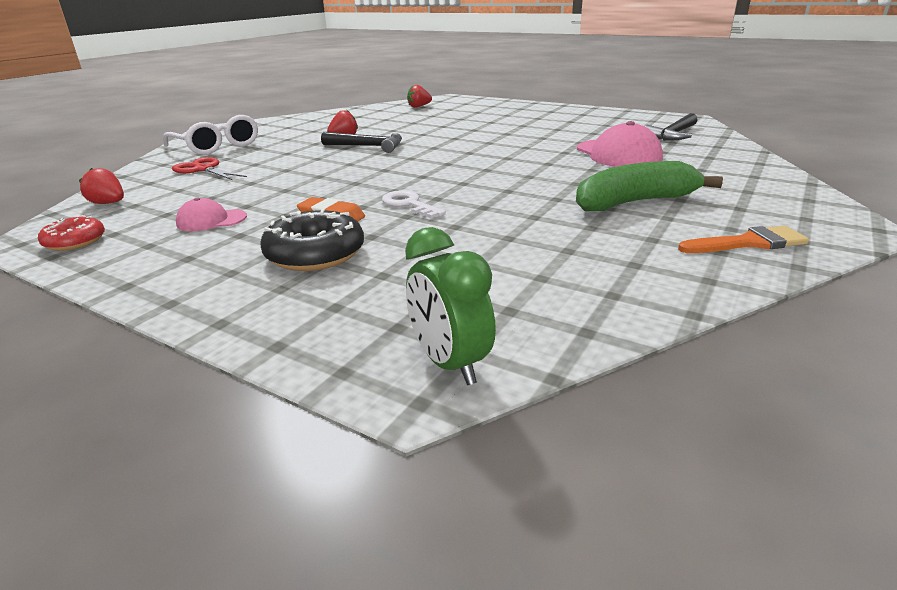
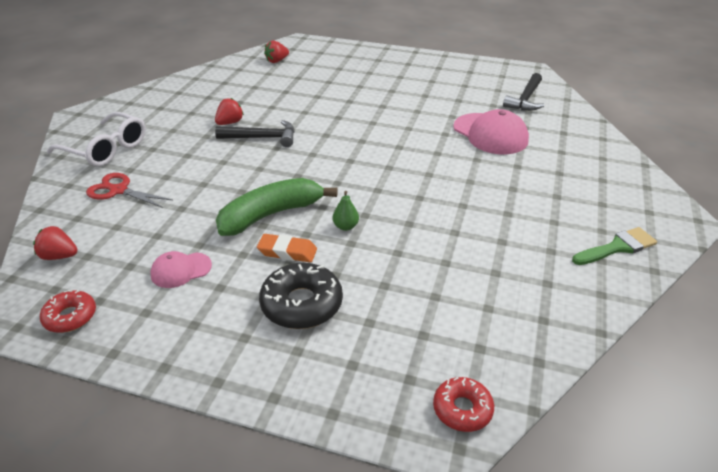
camera: 15 degrees left, 10 degrees up
(409, 204) = (345, 226): white key -> green pear
(449, 363) = (462, 409): green clock -> red donut
(634, 202) = (524, 204): green banana -> green banana (271, 215)
(749, 243) = (617, 247): orange brush -> green brush

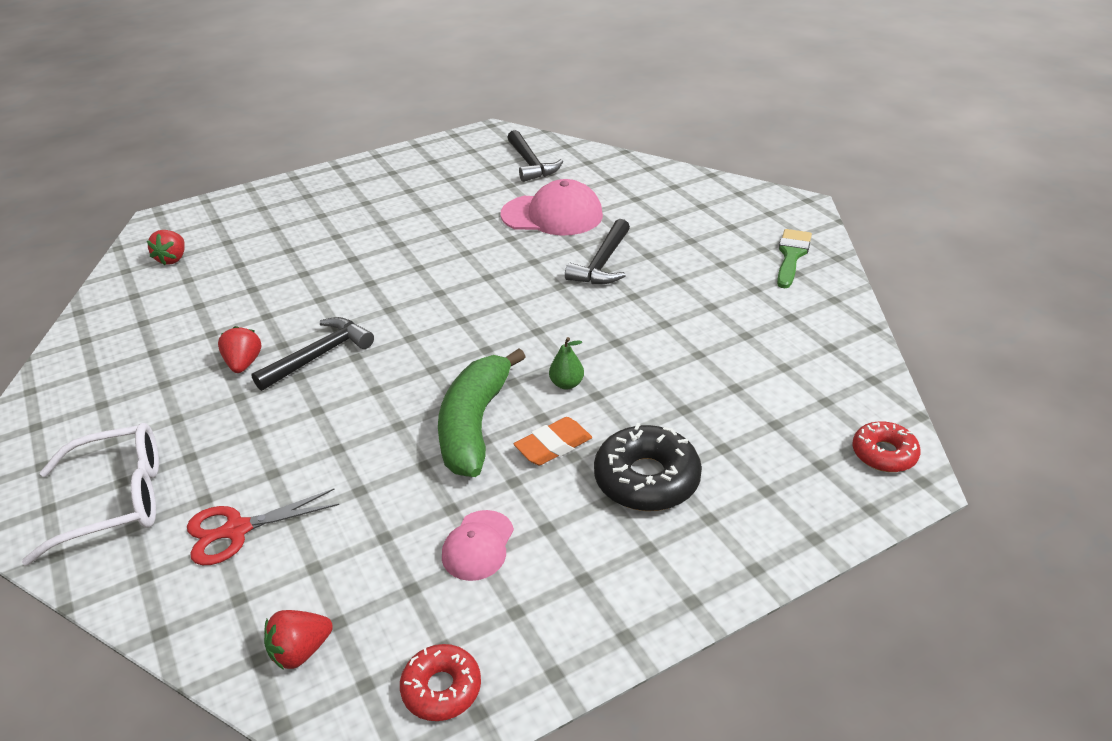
camera: 45 degrees left, 0 degrees up
(475, 176) = (602, 263): none -> black hammer

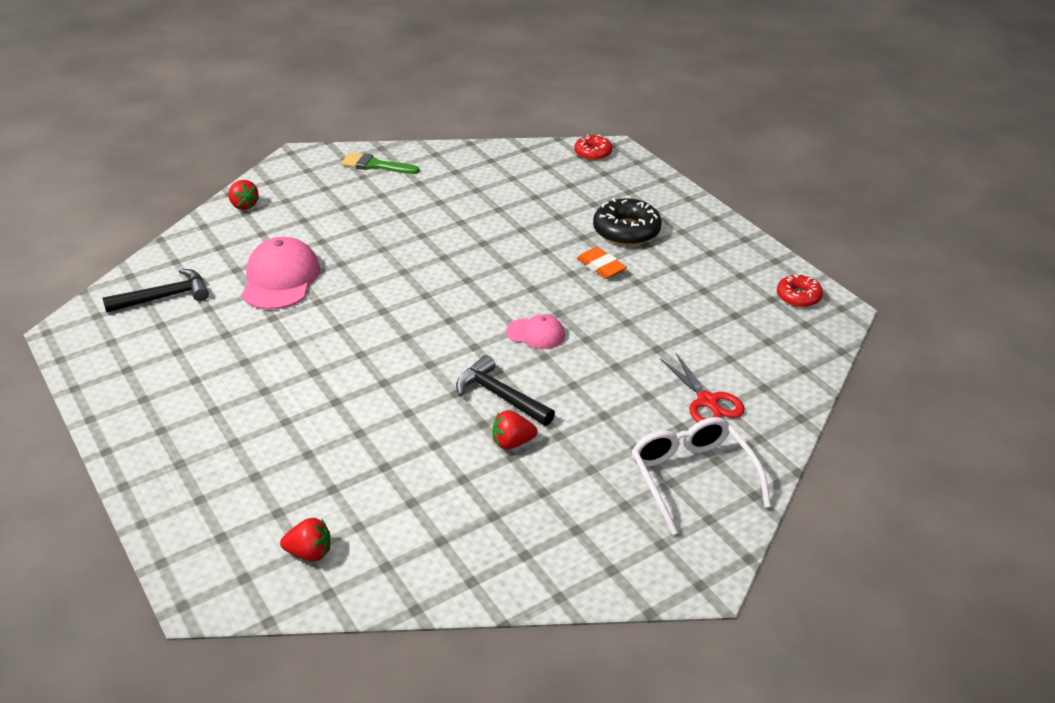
camera: 95 degrees left, 0 degrees up
(301, 651) = (793, 352): red strawberry -> red strawberry (244, 205)
(474, 425) = (583, 302): green banana -> none
(478, 545) = (695, 292): pink cap -> pink cap (536, 333)
(567, 384) = (534, 263): green pear -> none
(602, 263) = (371, 250): black hammer -> none

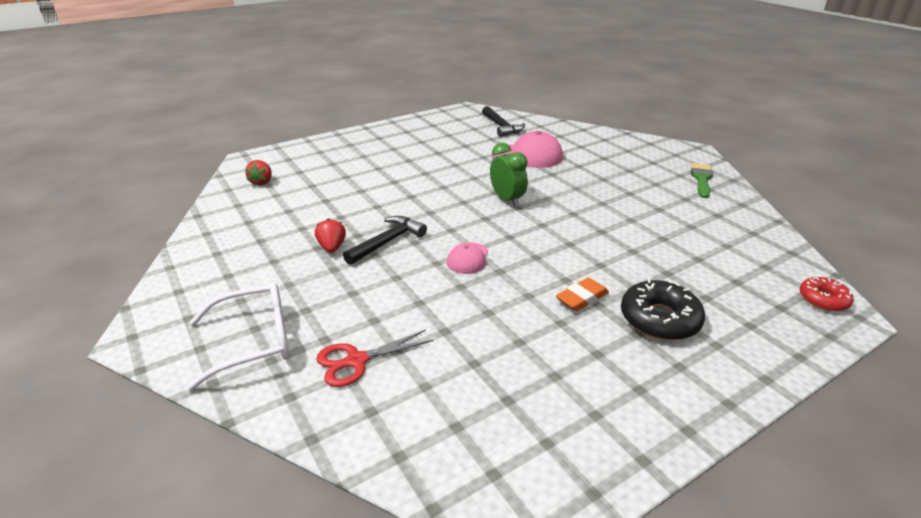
camera: 90 degrees right, 5 degrees down
(244, 205) = (613, 138): red strawberry -> none
(406, 302) = (507, 200): none -> green clock
(798, 296) = (557, 475): red donut -> none

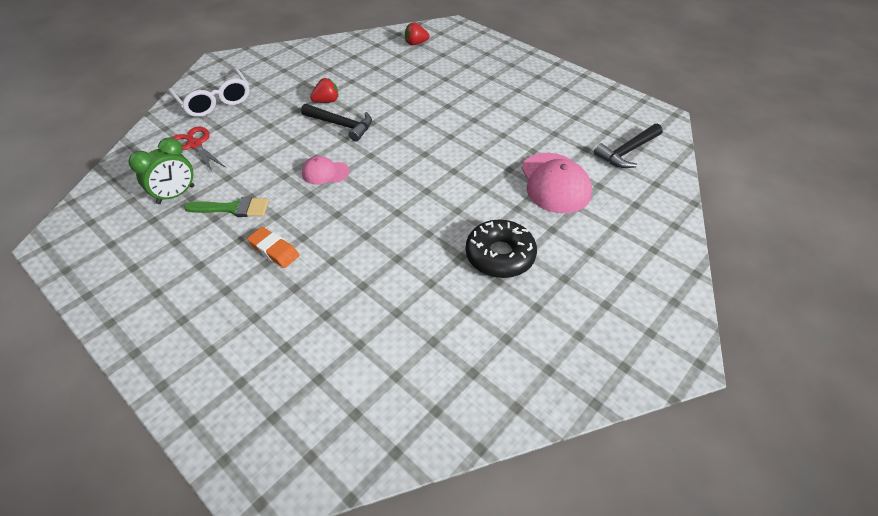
camera: 75 degrees right, 15 degrees up
(507, 200) = (439, 181): green clock -> green clock (176, 195)
(659, 319) = (246, 306): black donut -> black donut (500, 255)
(701, 179) = (578, 361): green brush -> green brush (233, 208)
(823, 299) = (291, 467): red donut -> none

